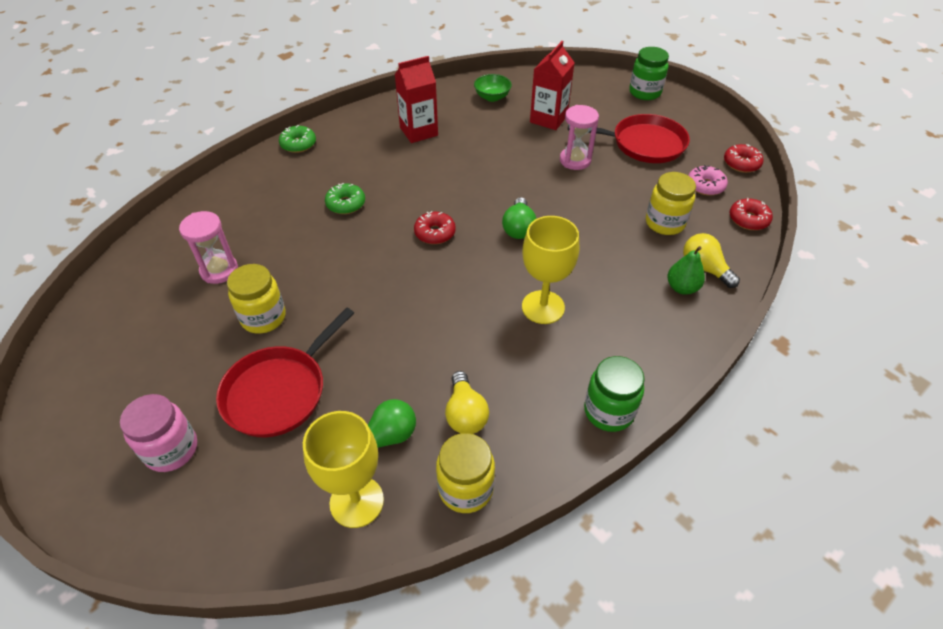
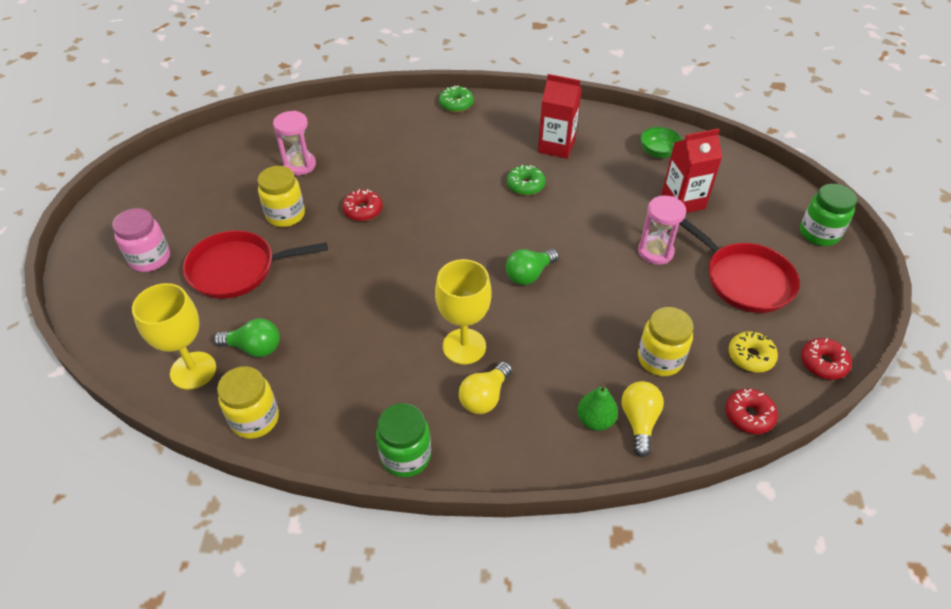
camera: 45 degrees right, 0 degrees up
(346, 204) = (431, 170): green donut -> green donut (525, 185)
(435, 233) = (462, 234): red donut -> red donut (363, 210)
(465, 414) = (316, 374): yellow light bulb -> yellow light bulb (485, 397)
(705, 186) = (750, 356): pink donut -> yellow donut

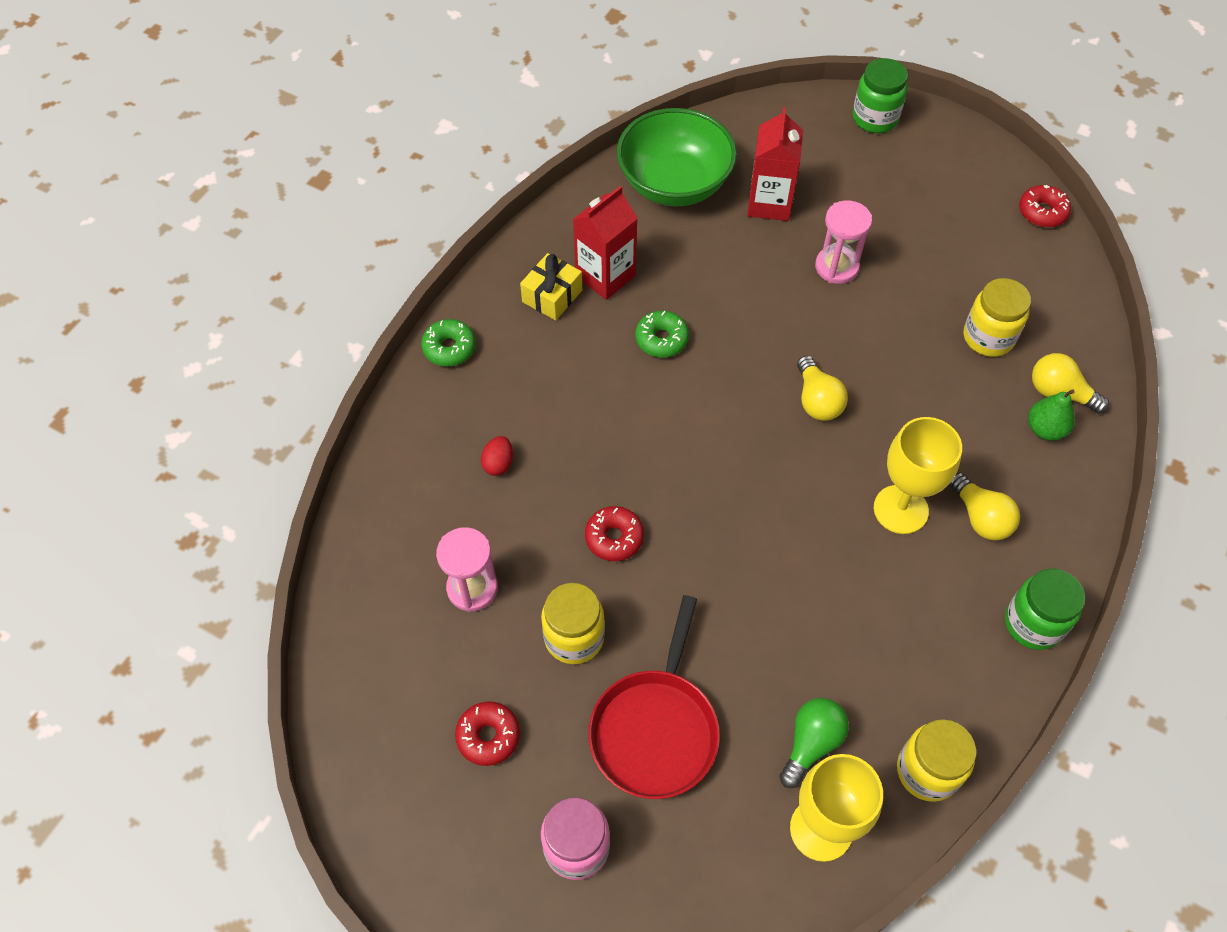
camera: 65 degrees left, 10 degrees up
(388, 148) = (498, 464): none -> red egg
(523, 130) = (552, 296): none -> yellow gift
(529, 274) = (817, 400): green light bulb -> yellow light bulb
(658, 152) = (674, 184): green bowl -> green bowl, size x2.11
(744, 280) = (911, 213): red pan -> none
(749, 415) = (1082, 302): red donut -> red donut (488, 736)
(750, 356) = (1013, 262): yellow donut -> none

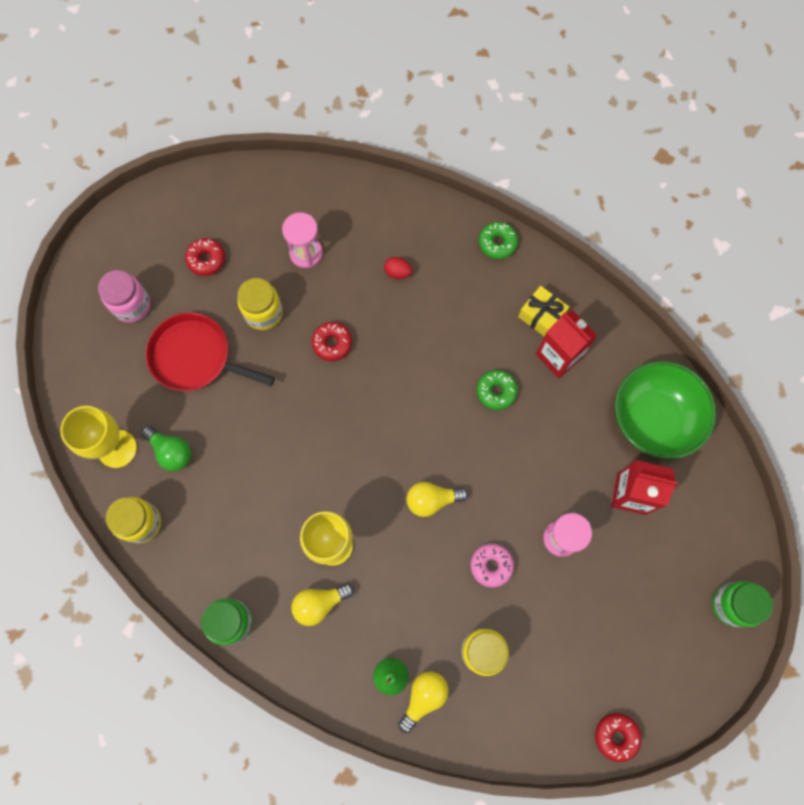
camera: 95 degrees right, 15 degrees up
(885, 333) = (491, 565): none -> pink donut

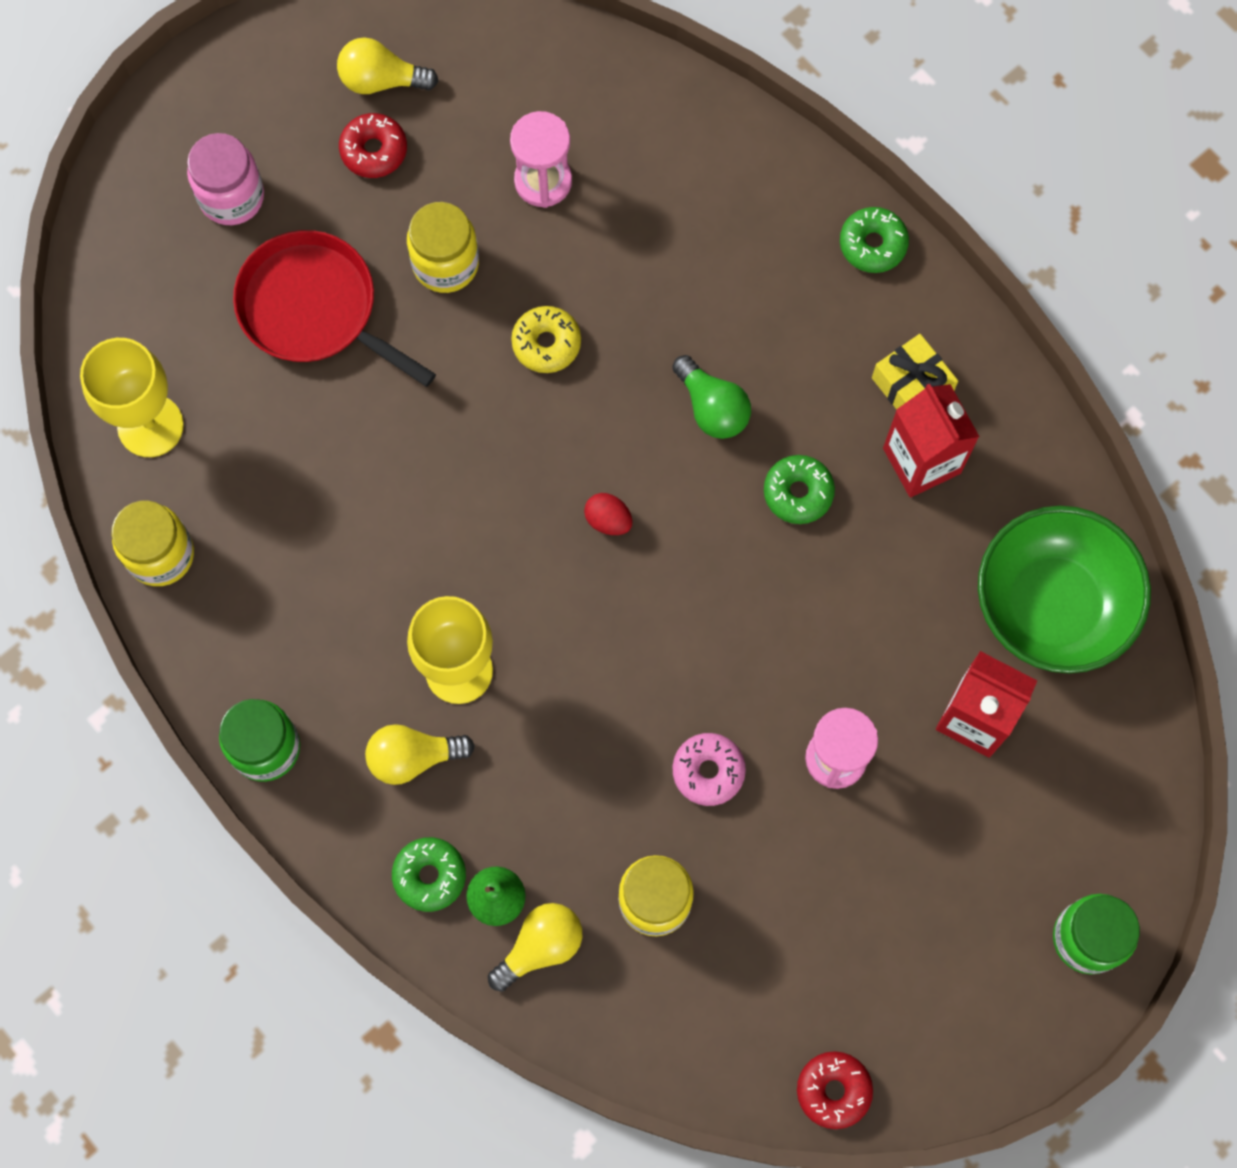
camera: 15 degrees right, 0 degrees up
(171, 451) = (236, 453): green light bulb -> green light bulb (712, 407)
(332, 343) = (546, 343): red donut -> yellow donut
(348, 672) = (429, 876): none -> green donut
(397, 272) = (689, 252): red egg -> red egg (608, 520)
(432, 500) = (641, 641): yellow light bulb -> yellow light bulb (381, 80)

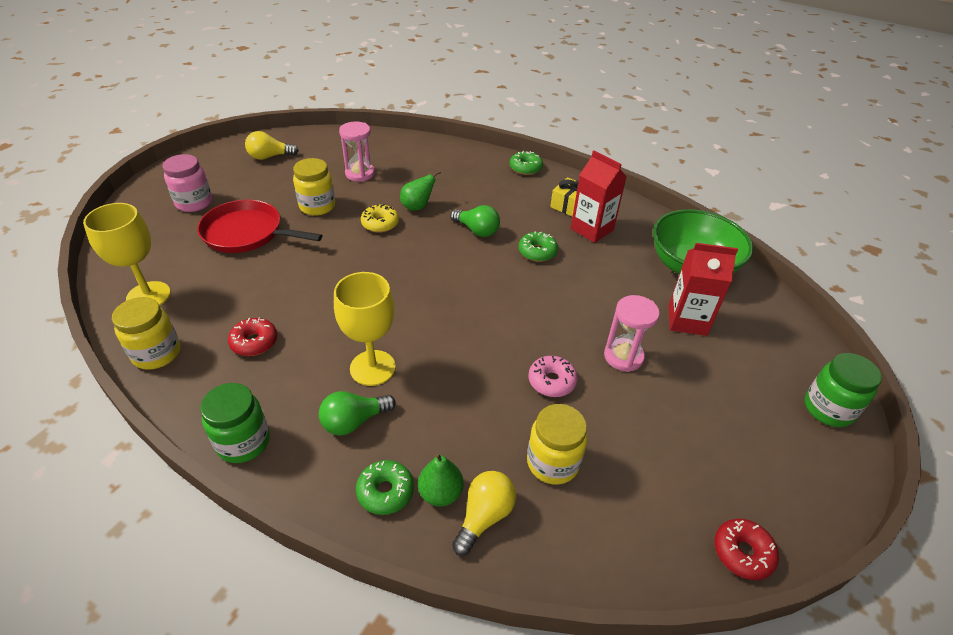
camera: 20 degrees left, 30 degrees down
(374, 150) = (270, 177): red donut -> red donut (254, 342)
(413, 757) = (354, 421): yellow light bulb -> green light bulb
(608, 520) = (440, 282): red egg -> none
(625, 312) = (417, 207): none -> green pear

